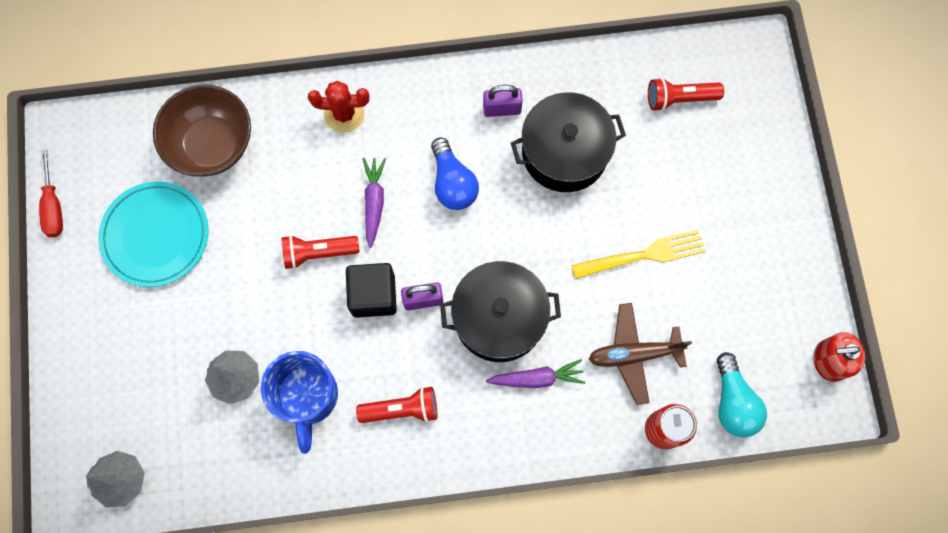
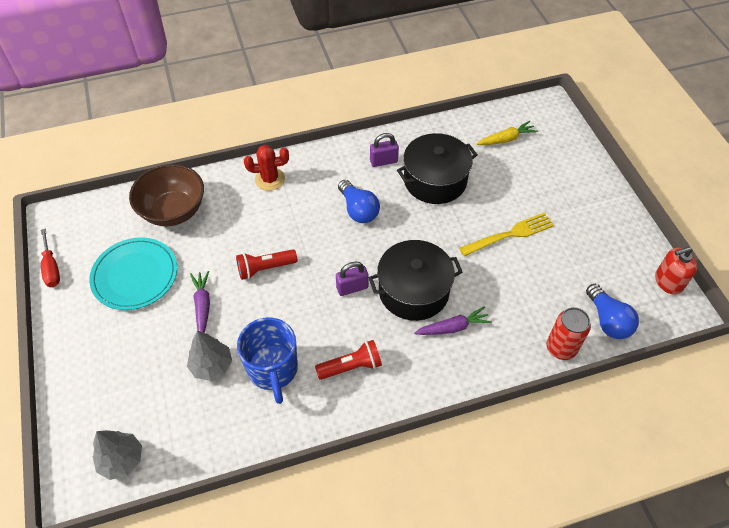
camera: 10 degrees left, 20 degrees down
(373, 295) = (313, 290): black cube -> none
(374, 202) = (302, 230): purple carrot -> purple carrot (202, 305)
(634, 354) = (523, 299): brown plane -> none
(679, 99) = (506, 139): red flashlight -> yellow carrot
(733, 402) = (607, 320): turquoise light bulb -> blue light bulb

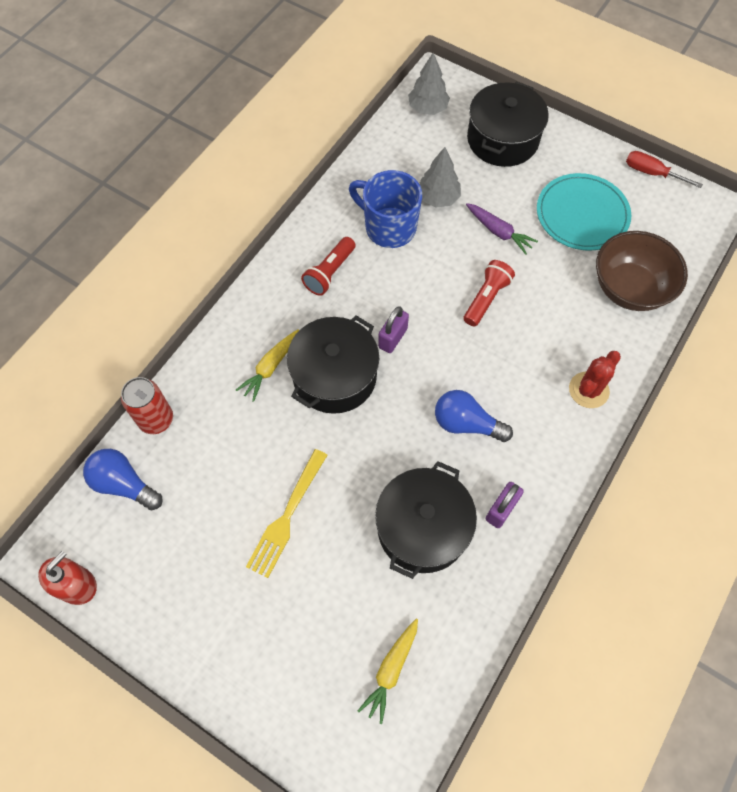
camera: 140 degrees right, 10 degrees up
(106, 377) = (502, 139): none -> black pot
(453, 327) = (270, 367): purple carrot -> yellow carrot

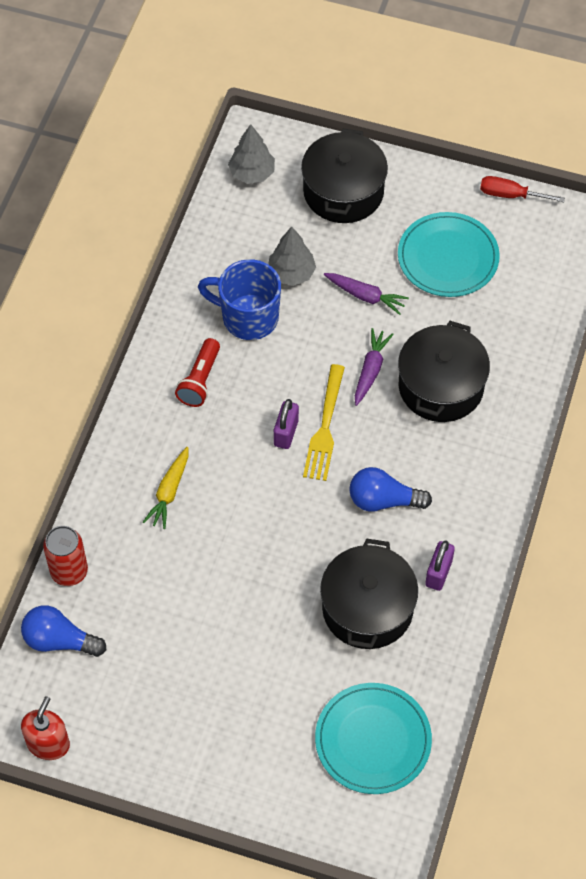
camera: 15 degrees left, 5 degrees down
(286, 517) = (232, 631): yellow fork -> yellow fork (325, 428)
(334, 376) = (238, 485): black pot -> black pot (441, 386)
(391, 670) = (373, 740): yellow carrot -> turquoise plate
(486, 298) = (370, 370): red flashlight -> purple carrot
(588, 390) = (496, 439): red cactus -> none
(629, 288) = (514, 326): brown bowl -> none

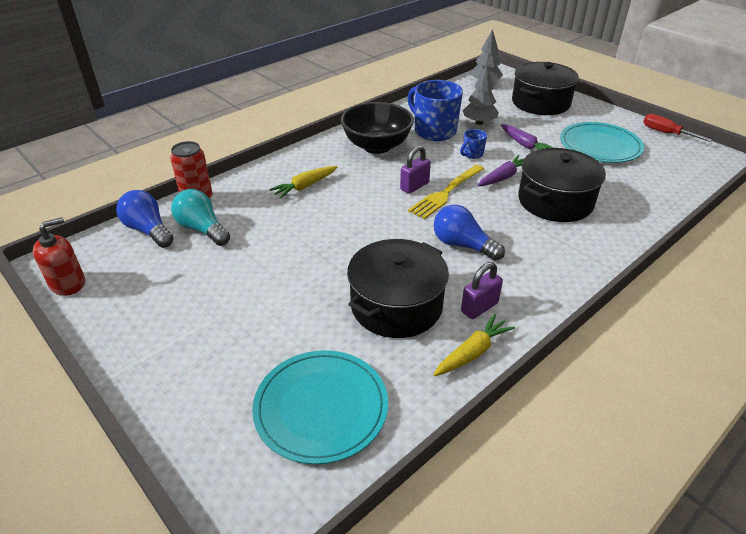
camera: 30 degrees right, 20 degrees down
(114, 610) = (202, 229): none -> turquoise light bulb
(200, 380) = (377, 146): red flashlight -> black bowl
(316, 343) = (472, 154): none -> blue mug
(457, 625) = (472, 352): none -> yellow carrot

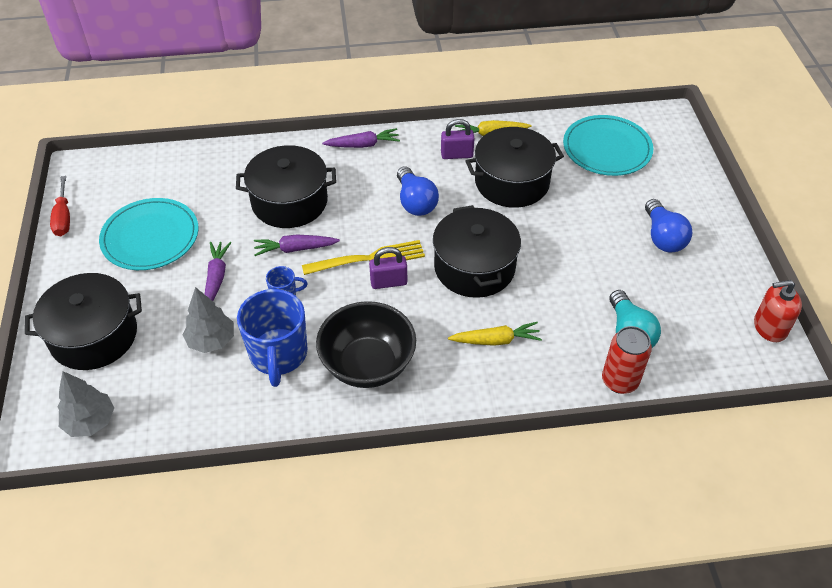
camera: 145 degrees left, 10 degrees up
(148, 230) = (684, 359): blue light bulb -> blue light bulb (663, 237)
(361, 220) = (474, 267): none -> black pot
(574, 272) = (363, 145): none -> purple carrot

